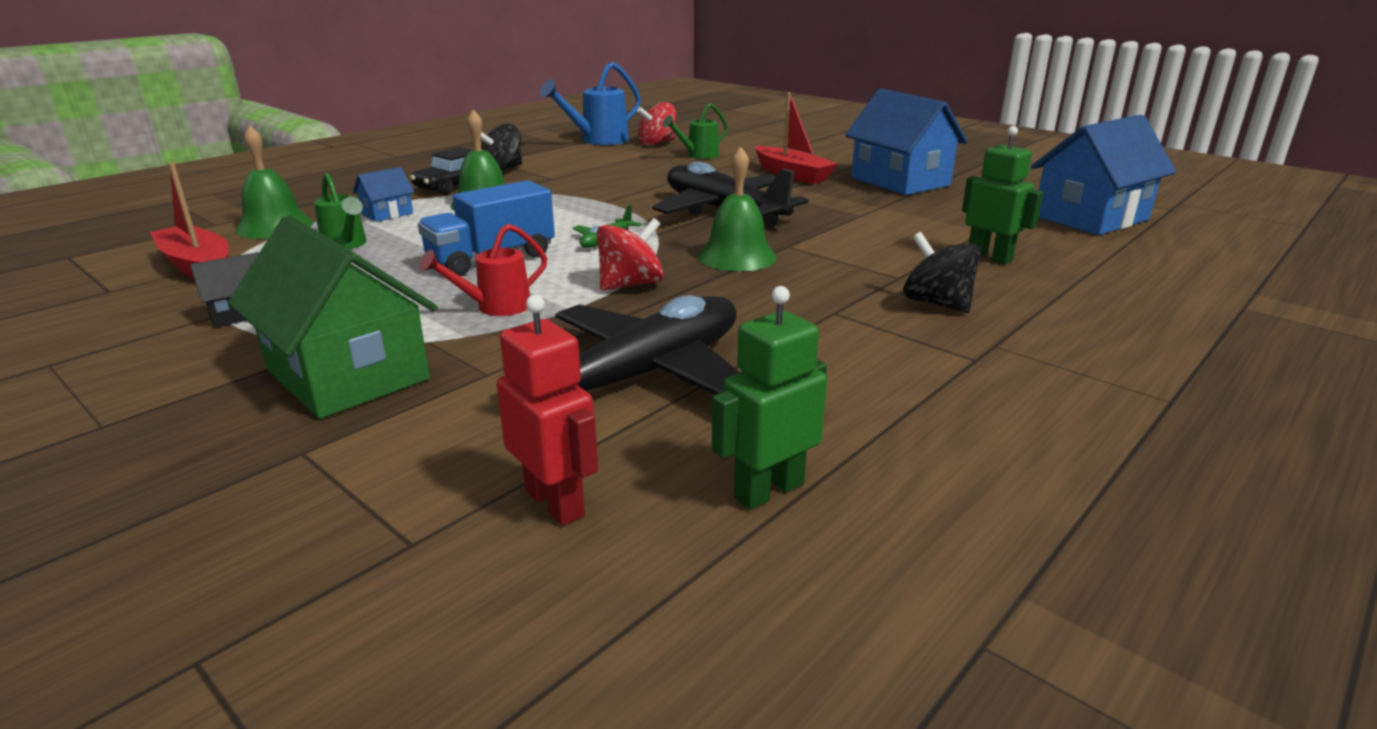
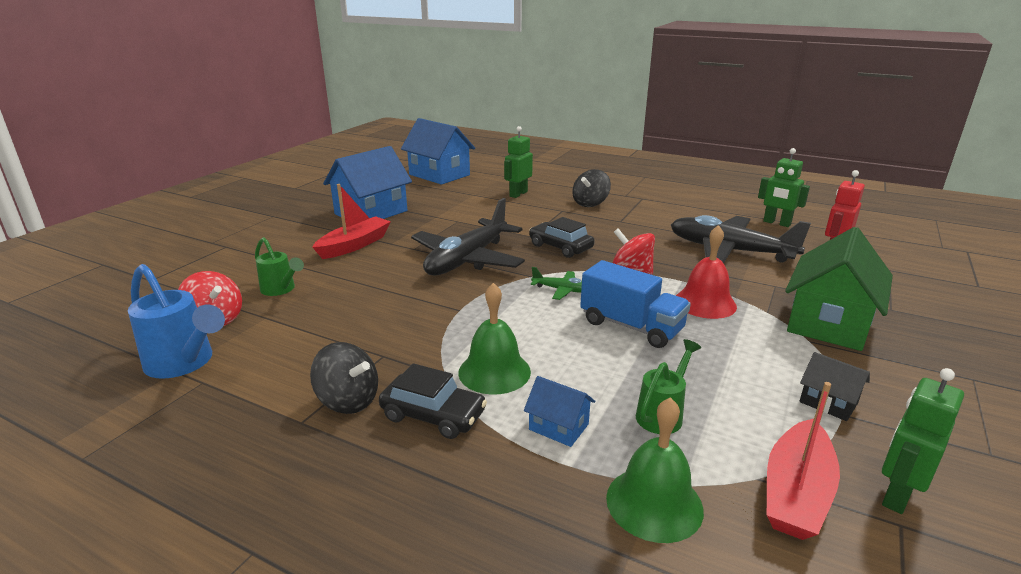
camera: 105 degrees left, 0 degrees up
(123, 299) = (896, 495): none -> green robot
(496, 307) = (705, 303): red watering can -> red bell
(737, 256) = (560, 247): green bell -> black car

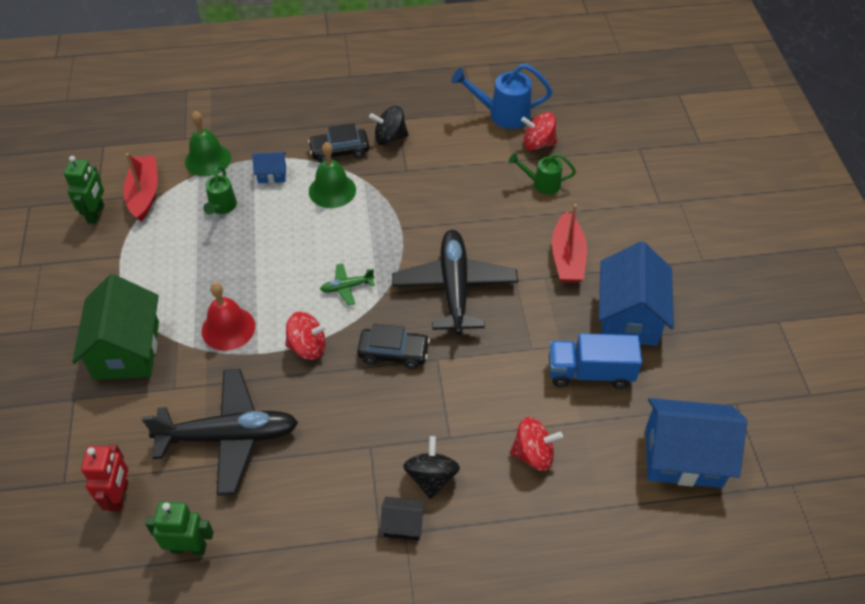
camera: 145 degrees right, 25 degrees up
(518, 194) = (533, 454): green robot -> red spinning top
(631, 326) = (272, 271): blue truck -> blue truck (590, 372)
(828, 402) = (128, 261): black house -> black house (403, 525)

